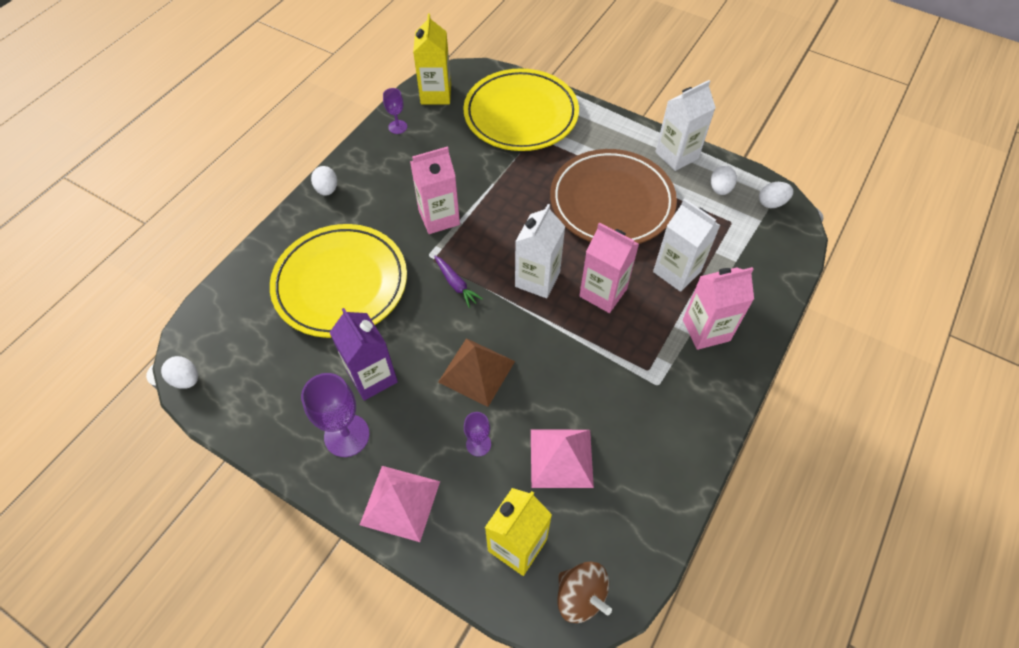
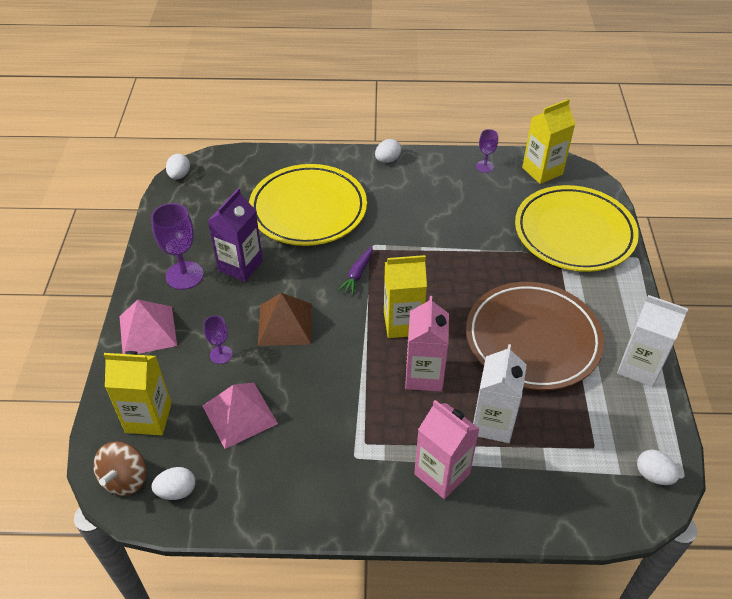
camera: 60 degrees right, 10 degrees down
(439, 217) = (414, 233): pink carton -> none
(537, 279) = (402, 323): white carton -> yellow carton
(720, 189) = (629, 421): white egg -> white egg (177, 491)

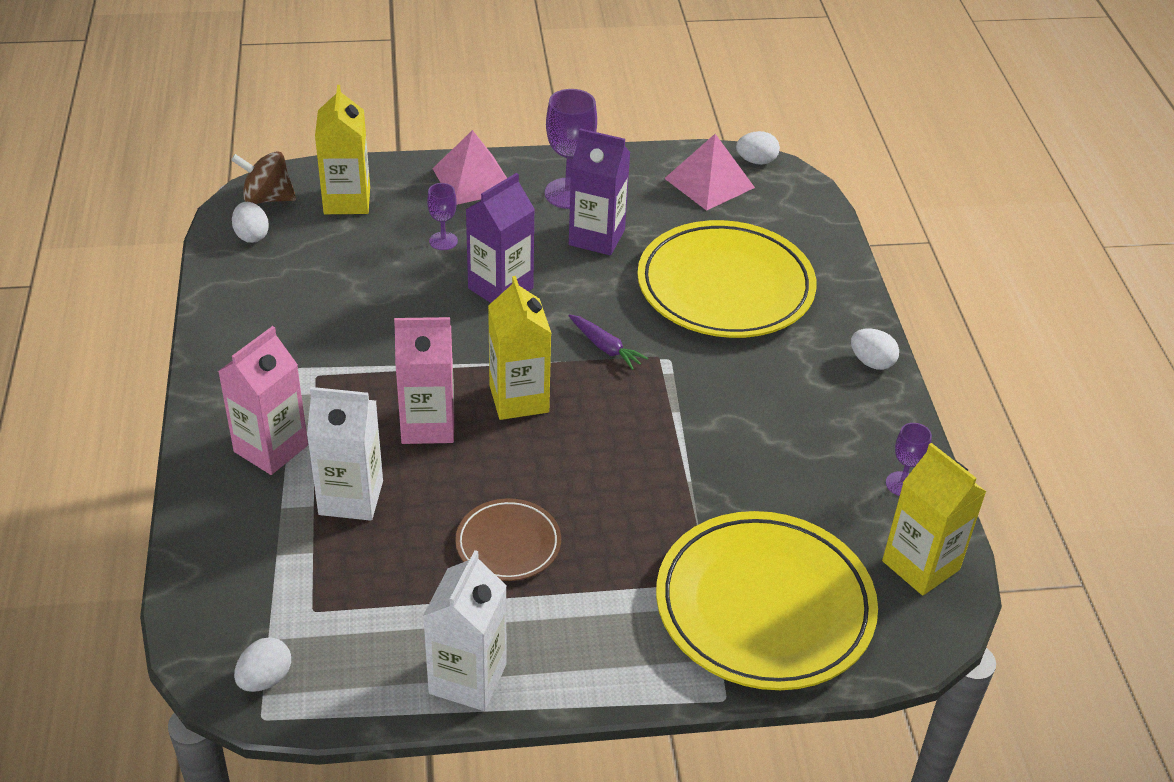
camera: 80 degrees right, 5 degrees down
(239, 414) = (355, 267): pink pyramid -> pink pyramid (709, 182)
(285, 324) = (500, 288): brown pyramid -> purple carton
(357, 274) = (605, 347): purple carrot -> purple carrot turned 150 degrees counterclockwise
(532, 339) = (508, 544): brown plate -> brown plate, size x0.49

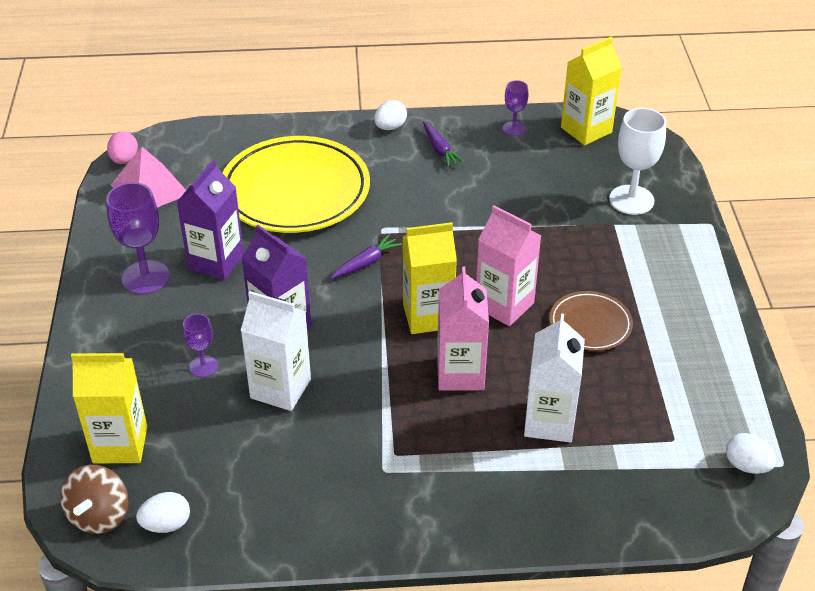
camera: 85 degrees left, 0 degrees up
(271, 448) = (492, 482): pink carton -> pink carton (504, 305)
(467, 679) = (721, 347): white carton -> white carton (280, 389)
(473, 179) = (106, 345): pink pyramid -> none
(756, 161) = (124, 160): white egg -> pink egg
(764, 606) = (631, 200): yellow plate -> white goblet
(835, 409) = (440, 149): none -> purple carrot

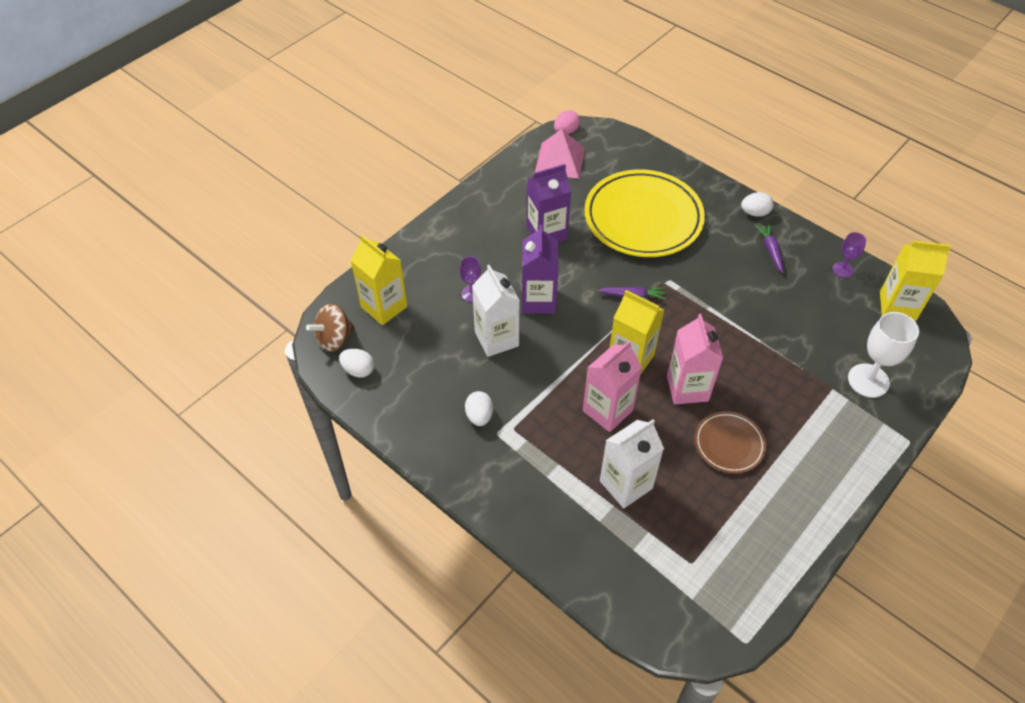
camera: 45 degrees right, 10 degrees up
(145, 277) = (499, 216): purple goblet -> none
(440, 149) = (770, 250): purple carrot -> purple carrot turned 150 degrees clockwise
(746, 465) = (719, 621): white egg -> white egg (479, 416)

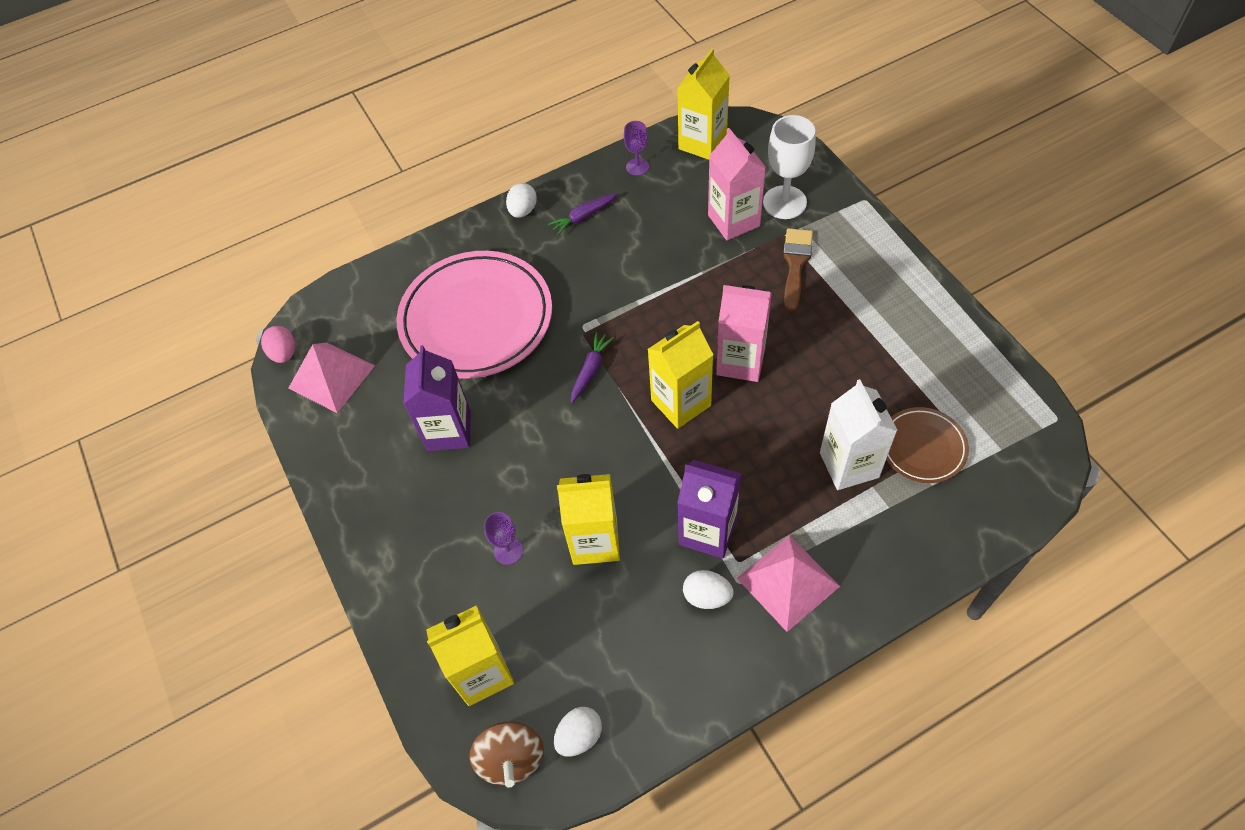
camera: 65 degrees left, 5 degrees up
(496, 339) = (595, 541): white carton -> yellow carton
(509, 464) = (788, 582): none -> pink pyramid
(538, 300) = (554, 474): purple carton -> purple carton (707, 531)
(607, 410) = (745, 450): pink carton -> pink carton (733, 221)
(643, 218) = (476, 319): yellow plate -> pink plate
(729, 444) = (825, 349): brown plate -> brown plate (922, 447)
(770, 250) = (583, 217): purple carrot -> purple carrot turned 45 degrees counterclockwise
(805, 404) = (795, 264): none -> brown brush

